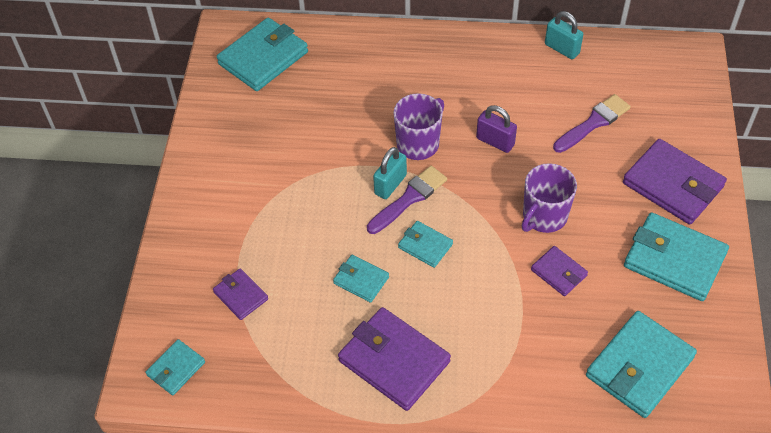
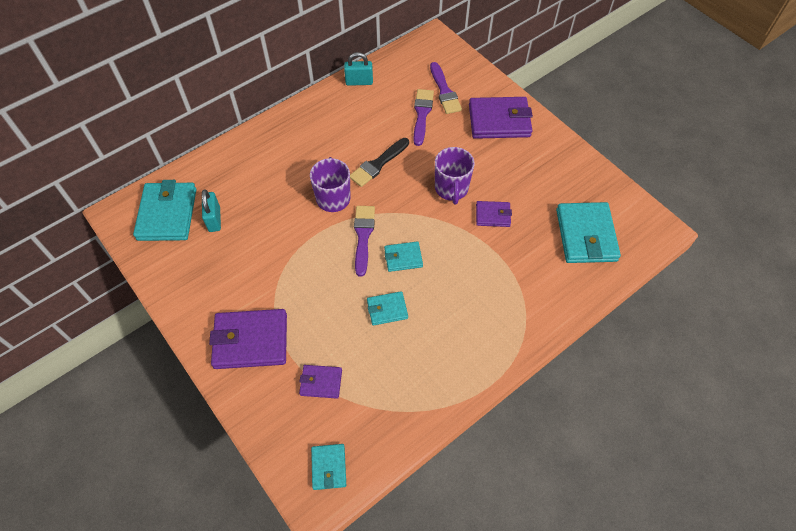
camera: 45 degrees left, 5 degrees up
(390, 184) = (342, 236): turquoise padlock -> turquoise padlock (214, 219)
(394, 361) = (458, 342): purple wallet -> purple wallet (251, 341)
(495, 142) = (378, 164): purple padlock -> black brush
(644, 115) = (444, 91): none -> purple brush
(674, 260) = (542, 162): turquoise wallet -> none

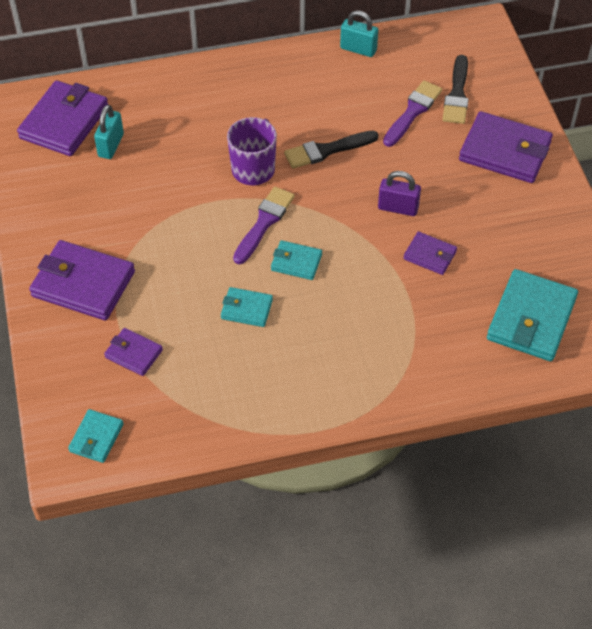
camera: 25 degrees right, 5 degrees down
(167, 214) = (64, 122): turquoise wallet -> purple wallet
(444, 91) = (457, 94): purple brush -> black brush
(451, 189) = (398, 208): purple mug -> purple padlock

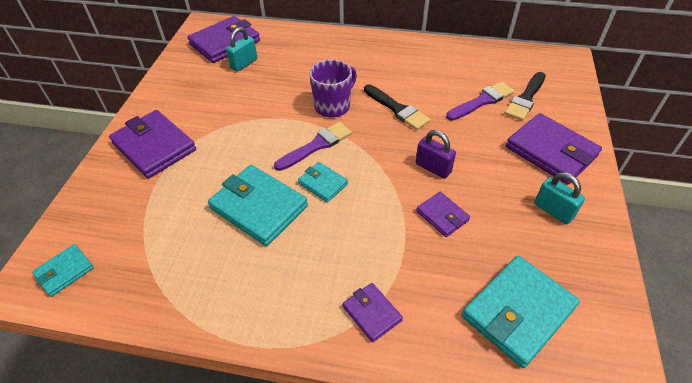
camera: 25 degrees right, 5 degrees down
(133, 354) = (147, 212): purple wallet -> purple wallet (372, 313)
(246, 309) = (259, 207): turquoise wallet -> turquoise wallet, size x1.89
(327, 150) = (397, 109): black brush -> black brush turned 135 degrees counterclockwise
(358, 49) = (459, 50): turquoise padlock -> turquoise padlock (553, 211)

